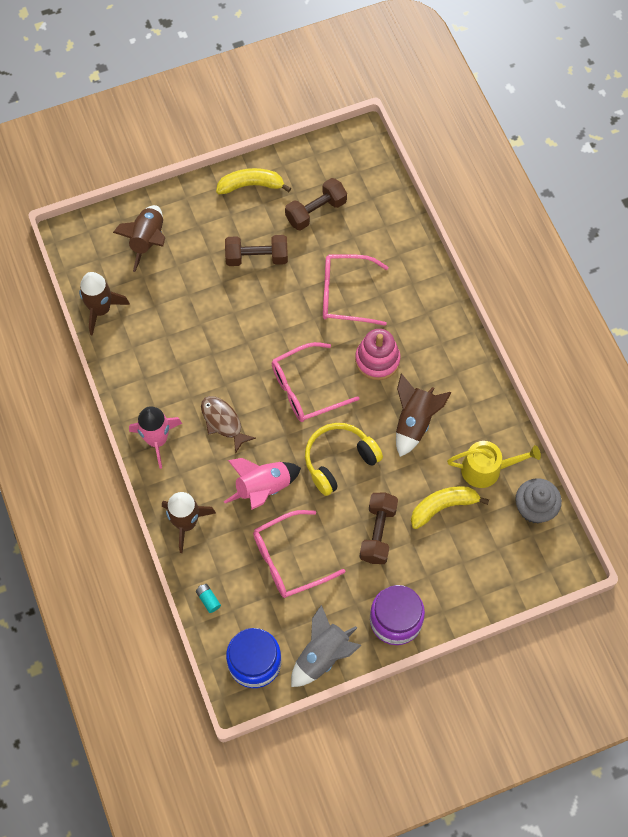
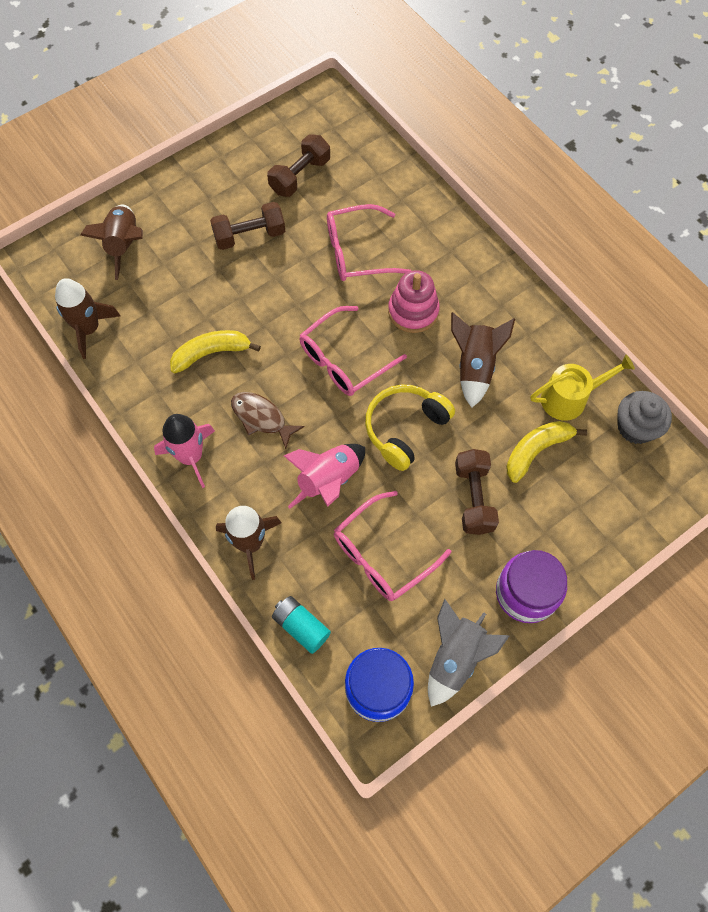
camera: 15 degrees left, 0 degrees up
(208, 599) = (301, 626): turquoise battery -> turquoise battery, size x1.68
(251, 185) = (223, 165): yellow banana -> yellow banana (211, 353)

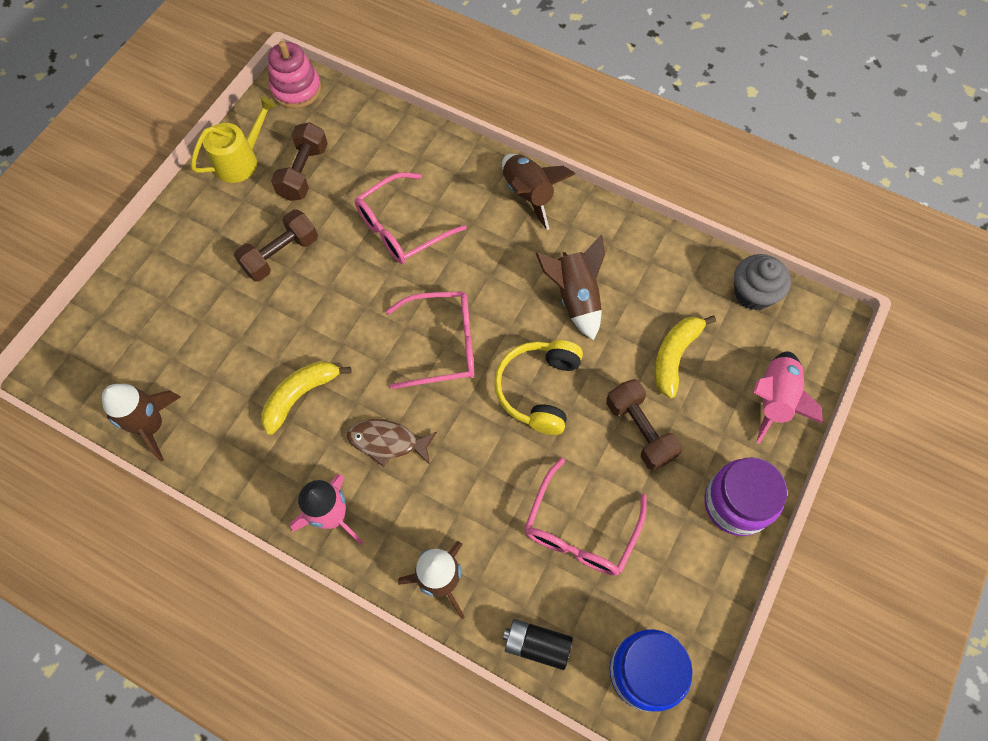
camera: 25 degrees left, 0 degrees up
(124, 245) = (147, 318): brown rocket -> brown rocket (528, 194)
(301, 626) = (537, 645): turquoise battery -> black battery
(329, 480) = (489, 477): pink rocket -> pink rocket (774, 399)
(344, 360) = (443, 344): pink glasses -> pink glasses turned 120 degrees counterclockwise
(413, 311) = (487, 266): pink stacking toy -> pink stacking toy (296, 89)
(455, 658) = (703, 602): grey rocket -> none
(569, 398) = (679, 291): yellow watering can -> yellow watering can (240, 160)

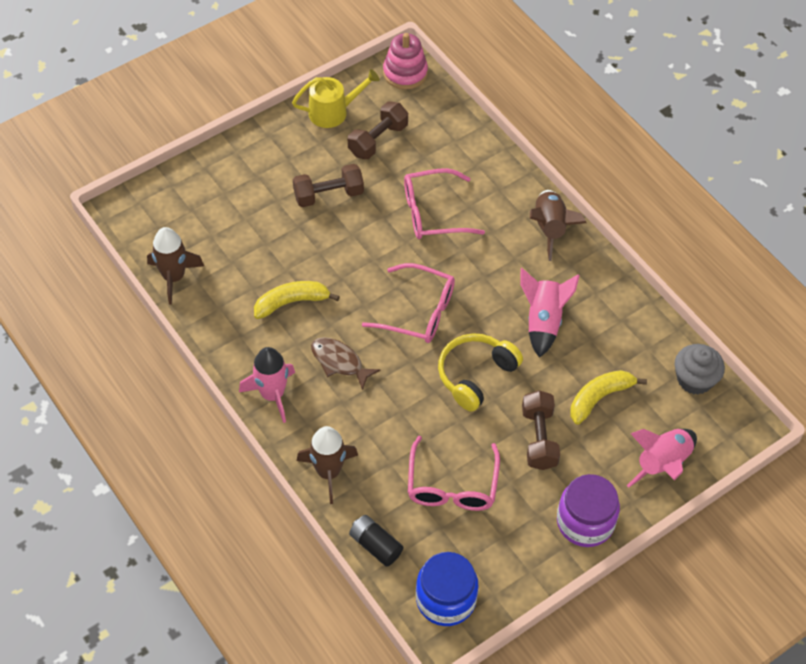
camera: 25 degrees right, 10 degrees down
(575, 298) = (543, 321): brown rocket -> pink rocket
(580, 530) = (452, 485): pink glasses -> pink glasses turned 45 degrees counterclockwise

